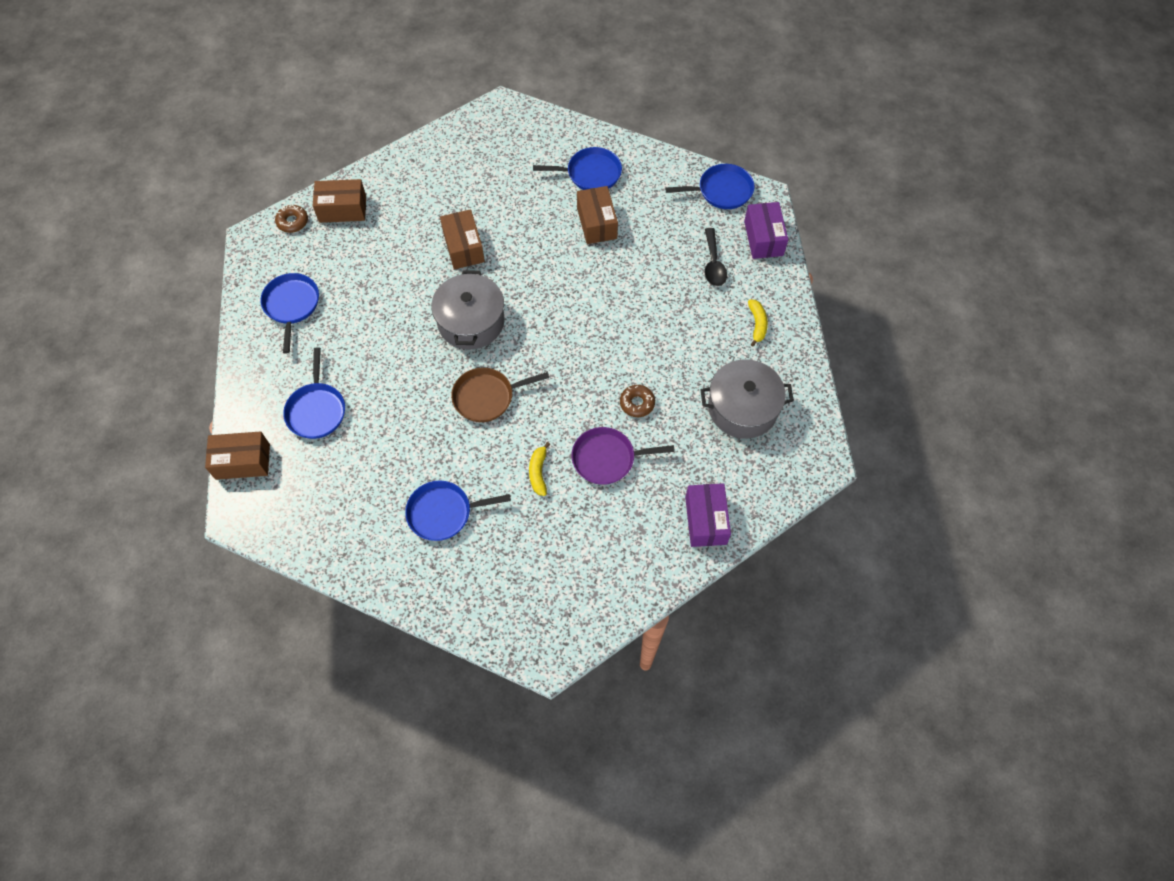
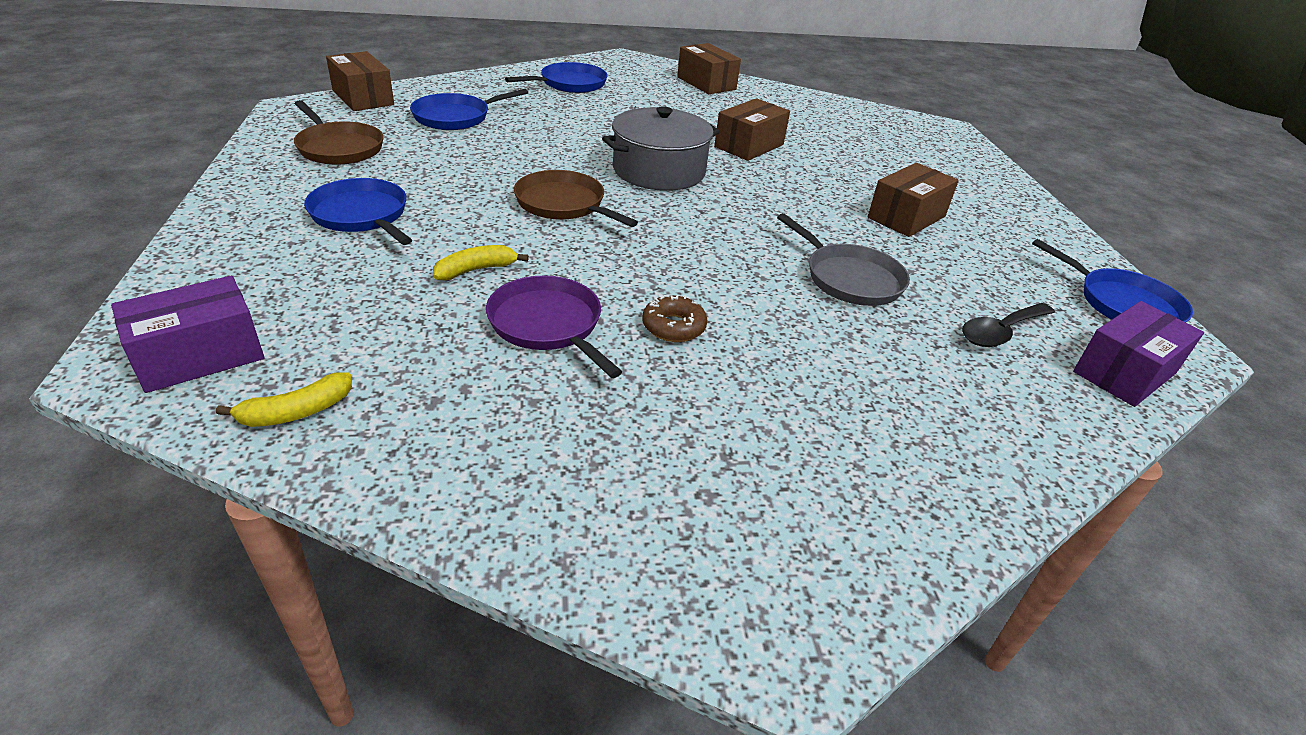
camera: 55 degrees right, 25 degrees down
(292, 222) = (662, 67): brown donut -> none
(333, 501) = (339, 148): none -> brown pan
(591, 173) = (964, 196): blue pan -> none
(639, 297) = (850, 279): none -> grey pan
(706, 520) = (502, 484): purple box -> purple box (200, 356)
(742, 408) = (788, 455): grey pot -> none
(757, 324) = (969, 418): yellow banana -> yellow banana (297, 412)

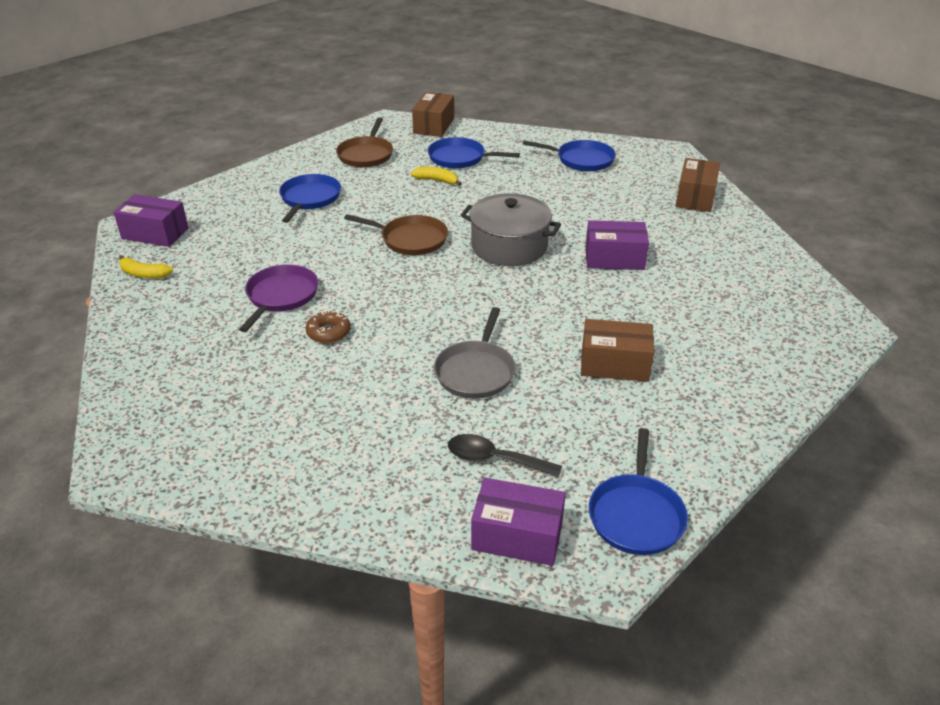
camera: 55 degrees right, 0 degrees up
(476, 270) = (303, 252): yellow banana -> yellow banana (437, 180)
(563, 204) = (411, 239): brown pan -> brown pan turned 105 degrees clockwise
(749, 146) = (614, 258): brown box -> purple box

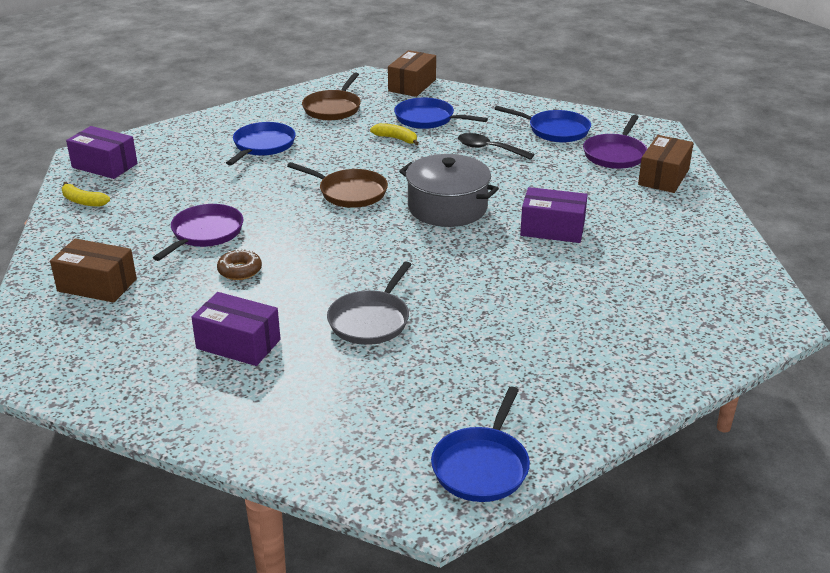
camera: 10 degrees right, 5 degrees down
(495, 459) = (361, 401): black spoon -> black spoon (489, 149)
(517, 536) = (357, 470): purple box -> purple box (238, 344)
(614, 364) = (513, 328): brown box -> brown box (97, 285)
(644, 179) = (615, 154): none -> purple pan

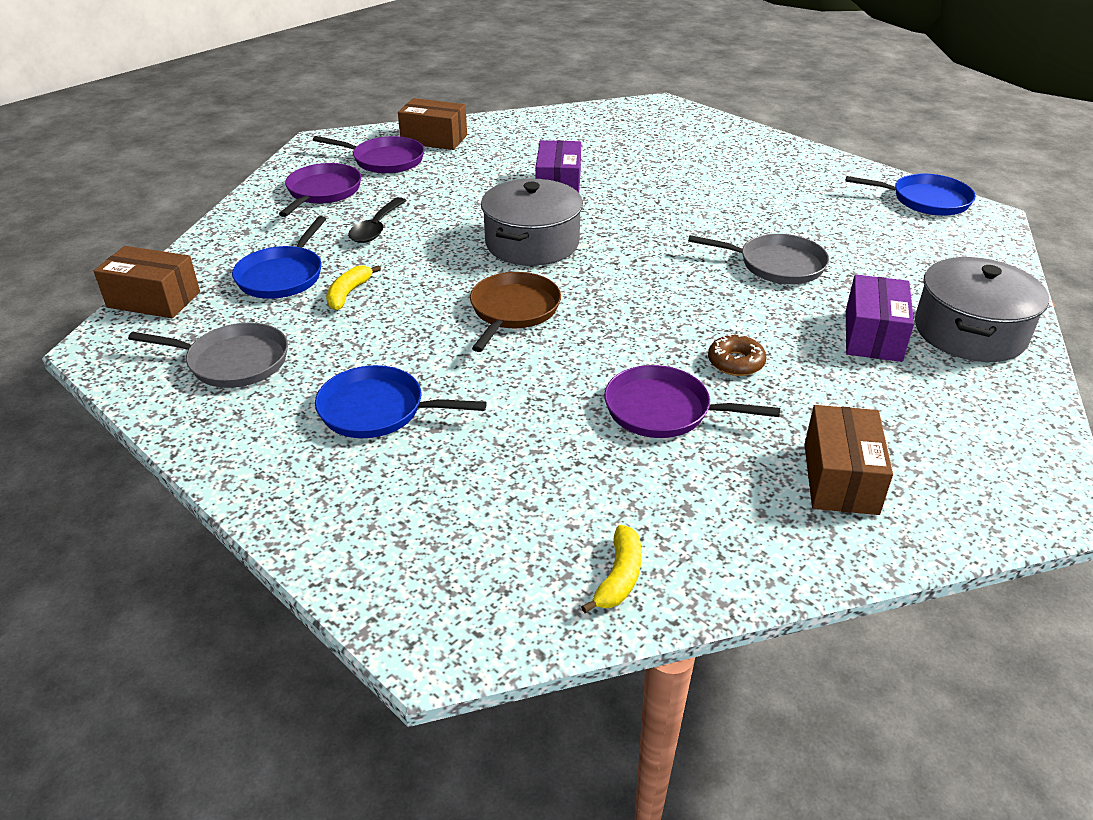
camera: 100 degrees left, 5 degrees up
(104, 165) = (477, 592): purple box -> none
(215, 402) = (969, 332): none -> grey pot
(333, 108) = (234, 362): brown pan -> grey pan
(555, 130) = (322, 192): blue pan -> purple pan

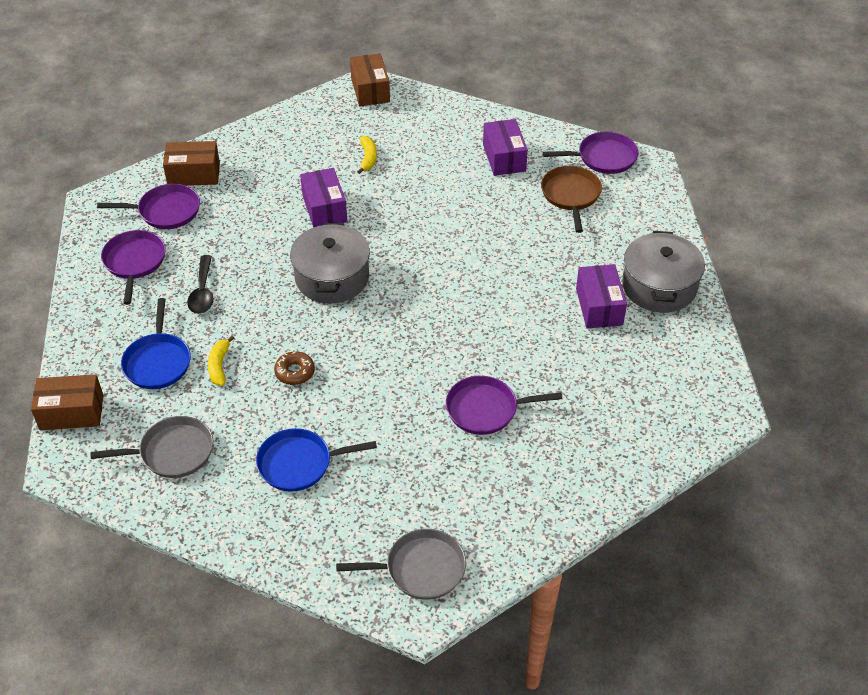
camera: 20 degrees left, 10 degrees up
(513, 310) = (349, 349): brown pan -> brown pan (571, 195)
(619, 577) = (505, 539): yellow banana -> yellow banana (368, 158)
(735, 362) = (518, 355): brown donut -> brown donut (295, 372)
(777, 265) = (517, 254): grey pan -> grey pan (421, 569)
(796, 181) = (504, 158): none -> purple box
(840, 478) = (608, 431): brown box -> brown box (370, 90)
(926, 200) = (603, 157): blue pan -> purple pan

